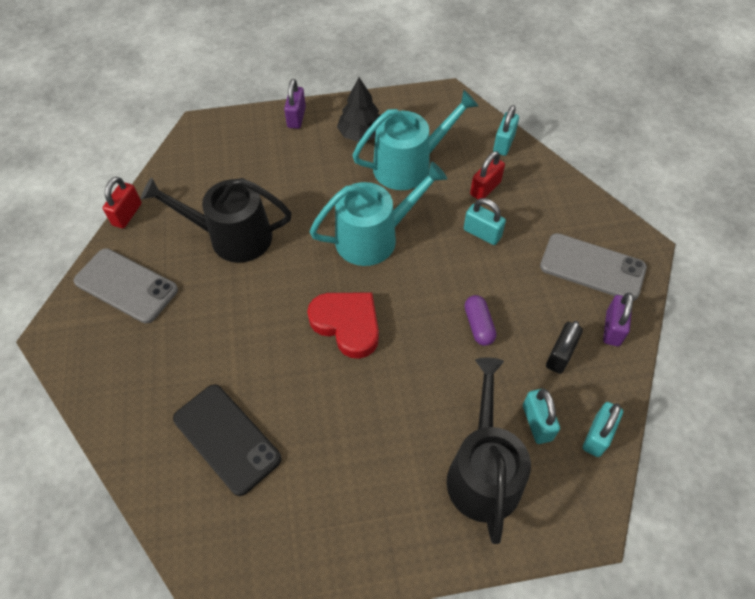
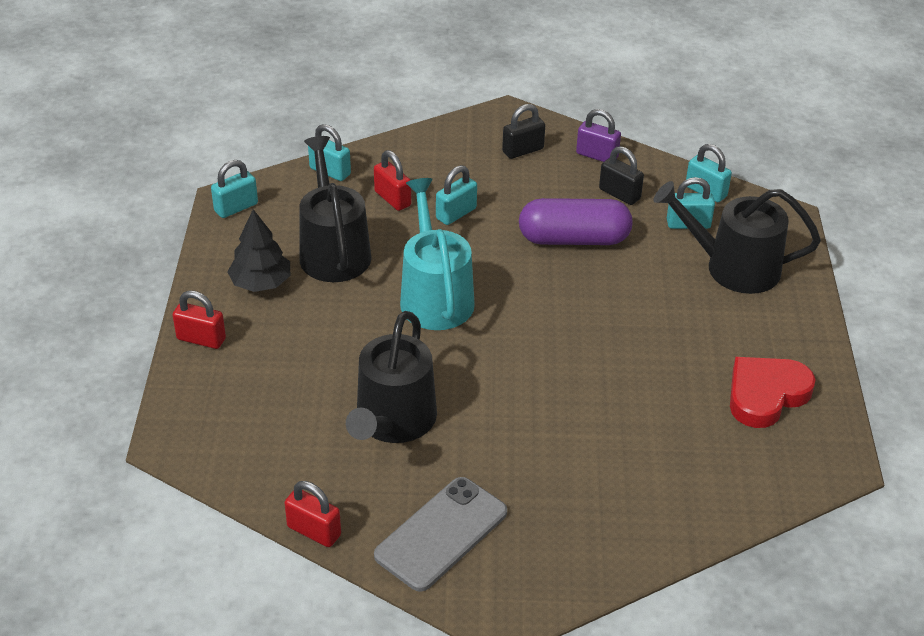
camera: 80 degrees left, 15 degrees down
(227, 438) = (676, 447): black phone -> none
(296, 117) = (201, 339): purple padlock -> red padlock
(347, 324) = (550, 335): red heart -> red heart (766, 395)
(408, 165) = (333, 251): turquoise watering can -> black watering can
(439, 102) = (236, 207): none -> turquoise padlock
(478, 325) = (574, 239): purple capsule -> purple capsule, size x1.92
(592, 267) = (523, 150): grey phone -> black padlock

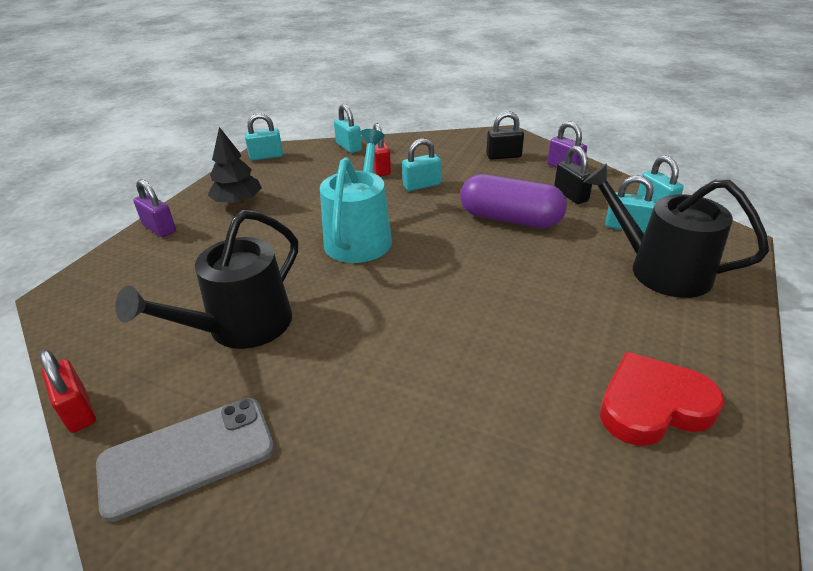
camera: 25 degrees right, 5 degrees down
(201, 339) = (159, 229): red padlock -> purple padlock
(333, 251) = (308, 192): black watering can -> none

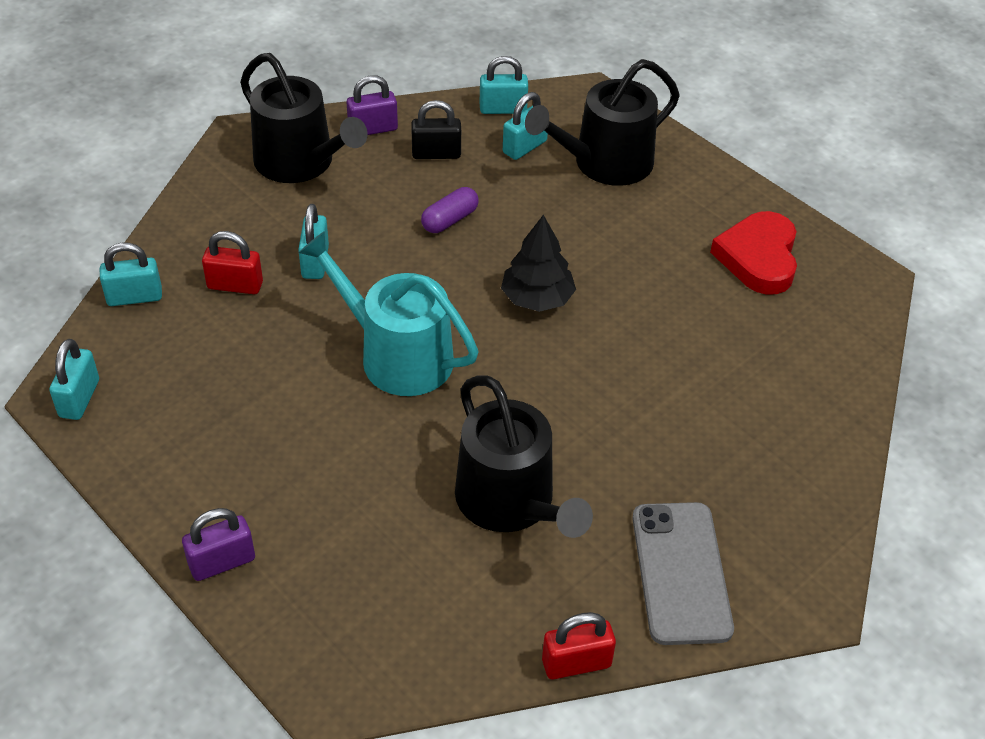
camera: 70 degrees left, 10 degrees up
(238, 202) = (210, 459): black tree -> black tree (537, 298)
(503, 156) = (300, 163): black padlock -> black watering can
(510, 219) = (450, 220): purple capsule -> purple capsule, size x0.52

